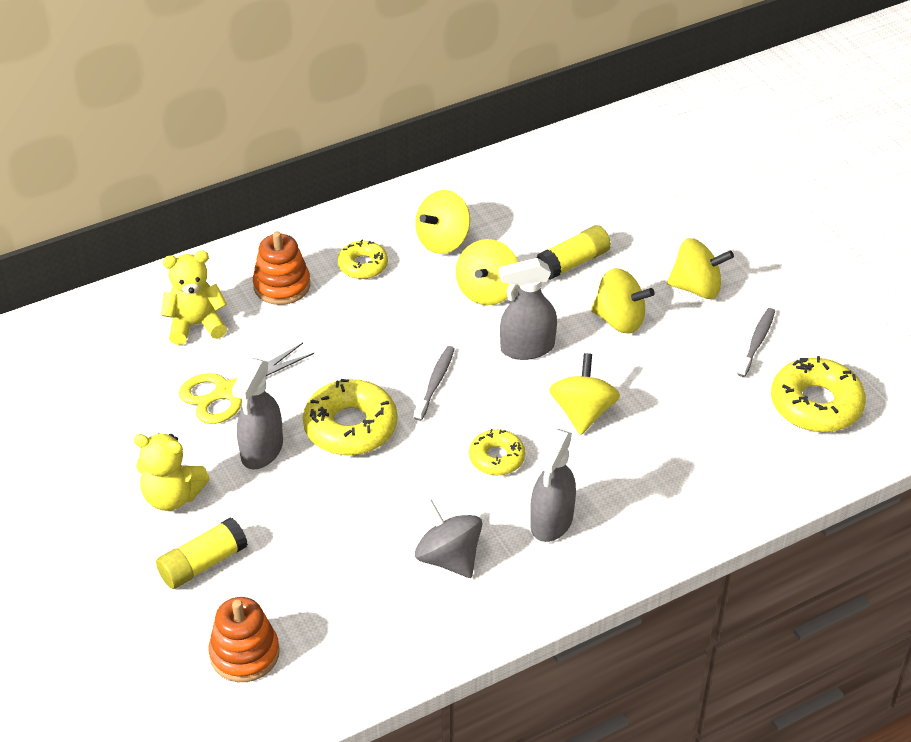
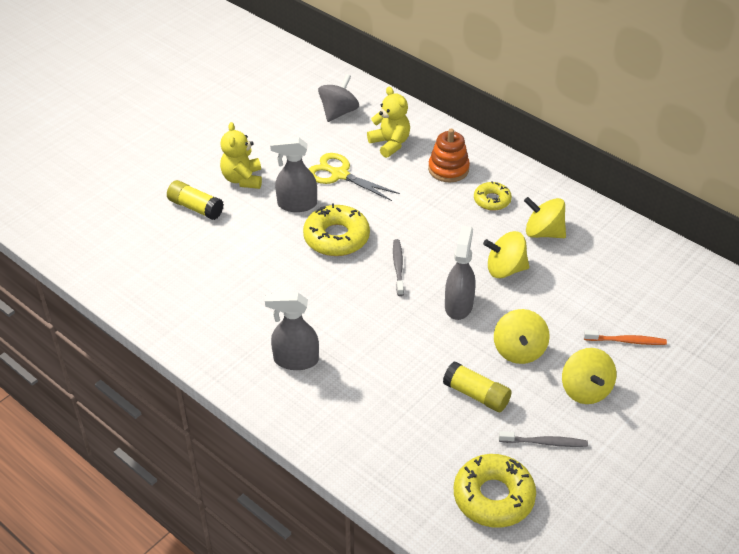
camera: 70 degrees right, 0 degrees up
(244, 654) = (134, 245): orange stacking toy -> none
(435, 382) = (398, 267): grey toothbrush -> grey toothbrush turned 90 degrees counterclockwise
(449, 558) = (242, 316): grey spinning top -> grey spinning top (338, 112)
(497, 458) = (342, 316): yellow donut -> none
(527, 348) = (458, 305): grey spray bottle -> grey spray bottle turned 45 degrees clockwise
(573, 263) = (566, 308): yellow glue stick -> yellow glue stick (476, 395)
(582, 413) = (409, 352): yellow spinning top -> none
(640, 234) = (626, 341): none -> orange toothbrush

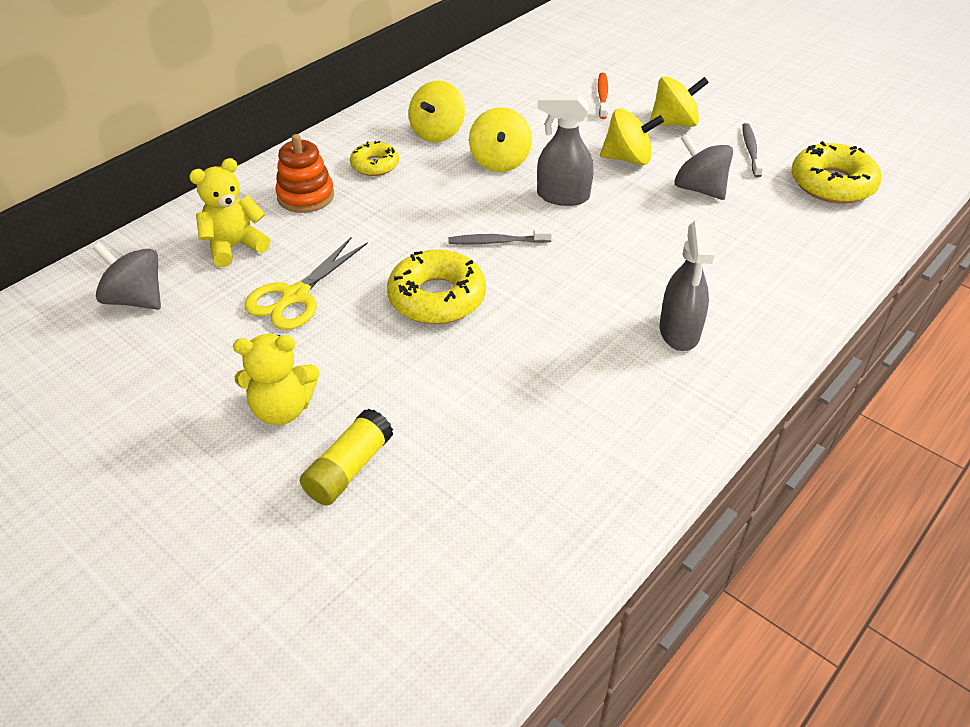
camera: 90 degrees left, 0 degrees up
(296, 204) = (358, 341): grey spray bottle -> none
(476, 395) = (699, 189): yellow glue stick -> grey spinning top

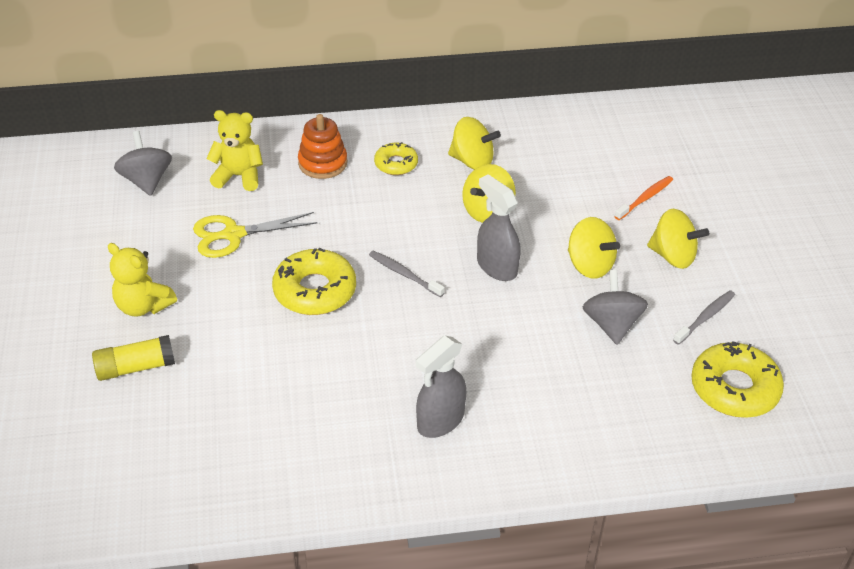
camera: 40 degrees right, 0 degrees up
(437, 133) = (472, 161): yellow spinning top -> yellow spinning top turned 135 degrees counterclockwise

